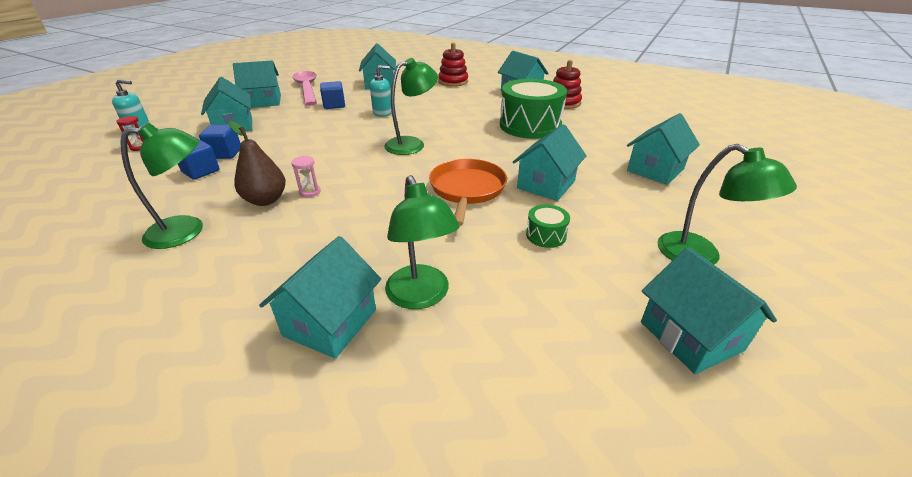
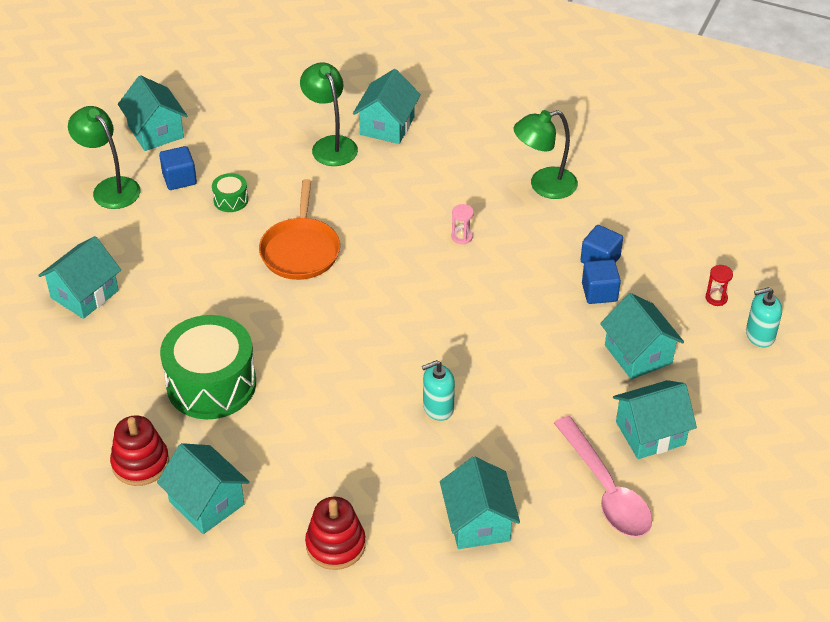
camera: 175 degrees right, 10 degrees up
(266, 200) = (499, 223): brown pear -> none
(334, 105) = (525, 428): blue cube -> blue cube (179, 179)
(412, 144) = (374, 327): green lamp -> none
(546, 185) = (216, 262): turquoise house -> none

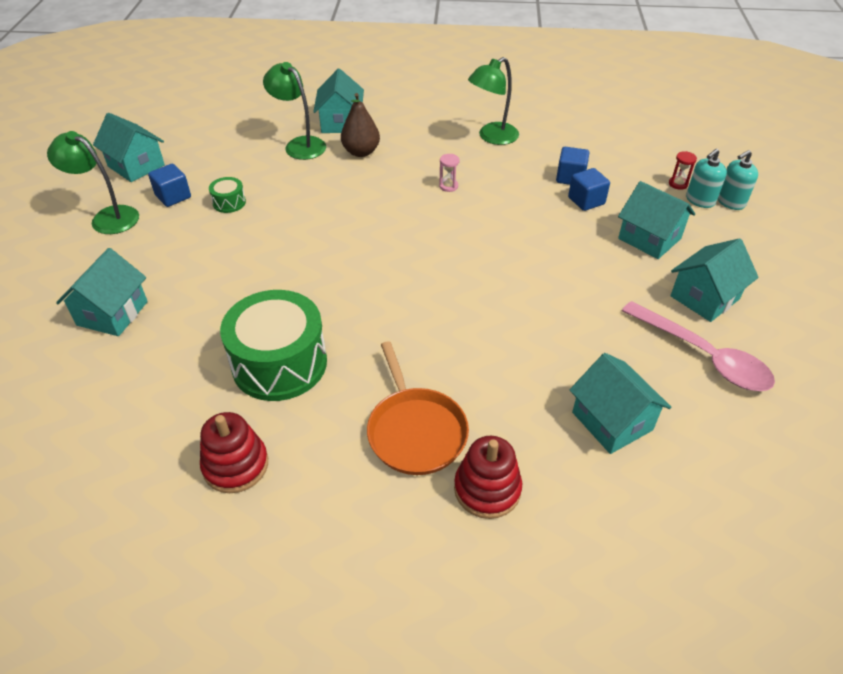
camera: 20 degrees left, 0 degrees up
(206, 503) = (327, 486): turquoise house -> none
(300, 250) = (312, 227): orange pan -> orange pan (415, 431)
(391, 170) = (361, 152): none -> brown pear
(438, 407) = (510, 326): turquoise soap dispenser -> turquoise soap dispenser (700, 200)

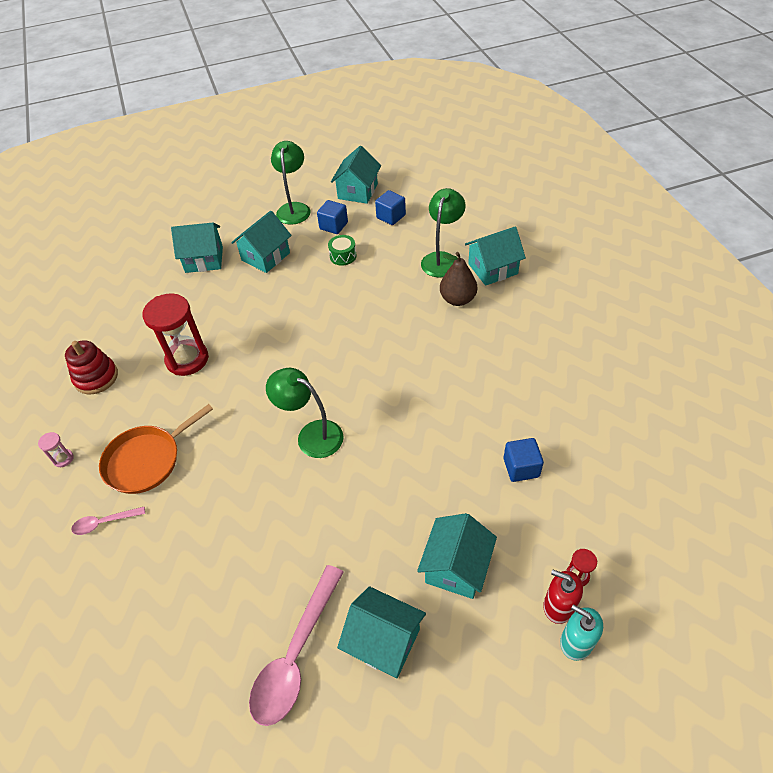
camera: 70 degrees right, 5 degrees up
(279, 363) = (187, 359): green drum -> red hourglass
(448, 186) = (445, 376): pink hourglass -> pink hourglass (63, 459)
(487, 489) = (104, 522): red stacking toy -> pink spoon
(492, 137) = (548, 381): green lamp -> green lamp (311, 435)
(586, 201) = (488, 492): blue cube -> blue cube (391, 216)
(612, 421) = (191, 591): turquoise house -> turquoise house (265, 256)
(700, 200) = (558, 606): turquoise soap dispenser -> red soap dispenser

